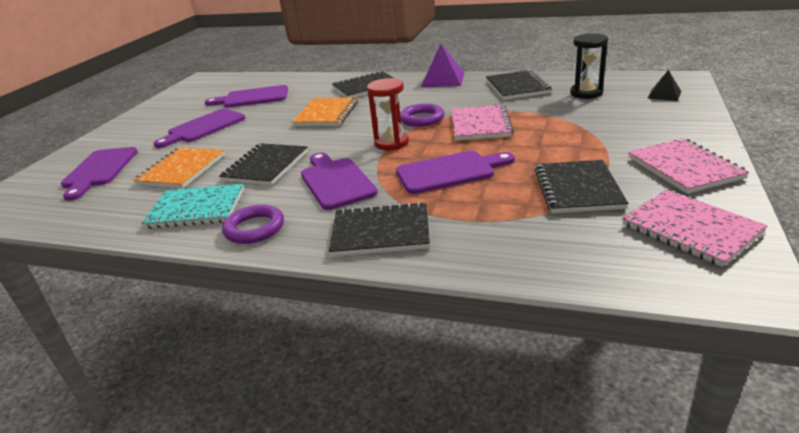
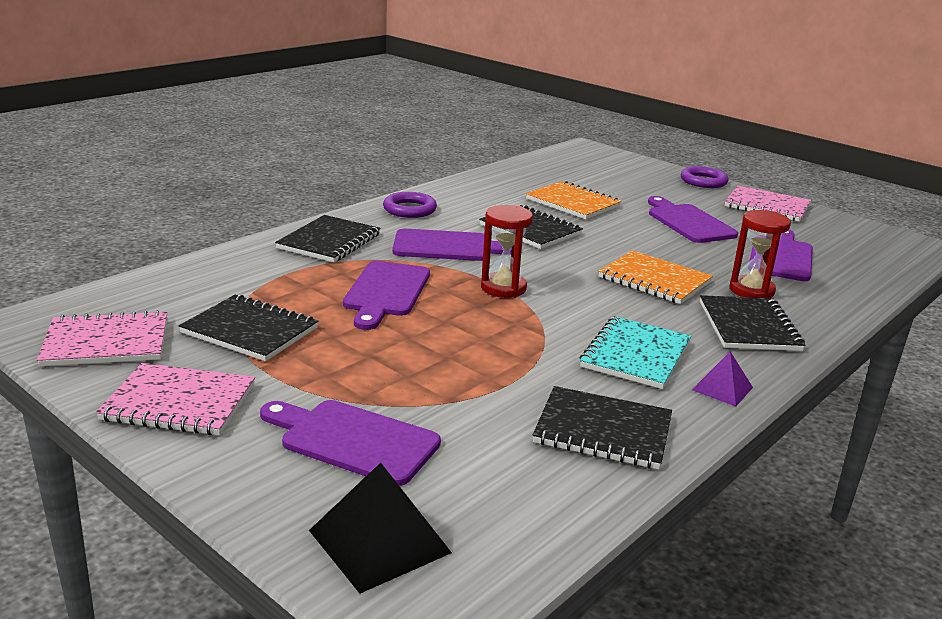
camera: 110 degrees right, 5 degrees down
(99, 170) = (618, 180): purple cutting board -> purple cutting board (353, 440)
(196, 208) = (477, 199): turquoise notebook -> turquoise notebook (636, 355)
(316, 94) = (751, 290): none -> red hourglass
(422, 119) = (557, 322): purple ring -> purple ring (703, 181)
(443, 79) = (722, 388): purple pyramid -> purple pyramid, size x0.59
(480, 125) = (484, 347): pink notebook -> pink notebook (767, 206)
(586, 93) = (491, 473): black hourglass -> none
(664, 94) = (379, 541): black pyramid -> black pyramid, size x1.69

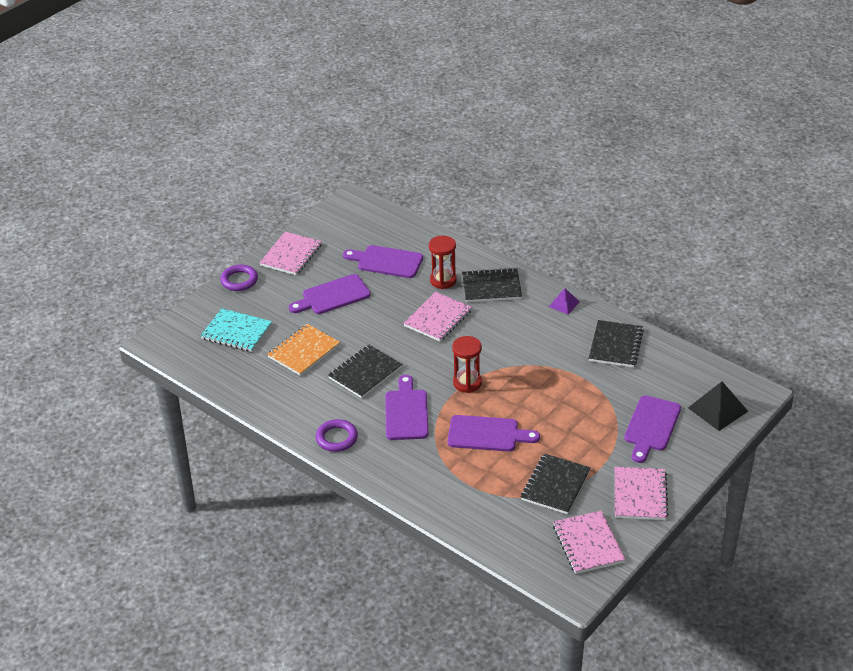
camera: 90 degrees left, 15 degrees up
(329, 241) = (411, 473): black notebook -> none
(636, 355) = (538, 331): turquoise notebook -> turquoise notebook (236, 332)
(654, 280) = (438, 318): orange notebook -> pink notebook

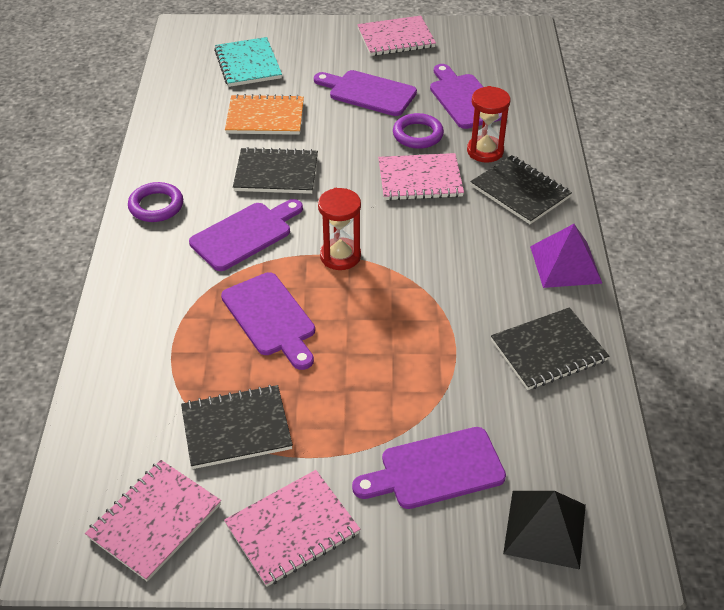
camera: 50 degrees right, 5 degrees up
(239, 280) = (322, 29): purple ring -> purple ring (418, 135)
(564, 304) = (565, 264): purple pyramid -> purple pyramid, size x1.69

